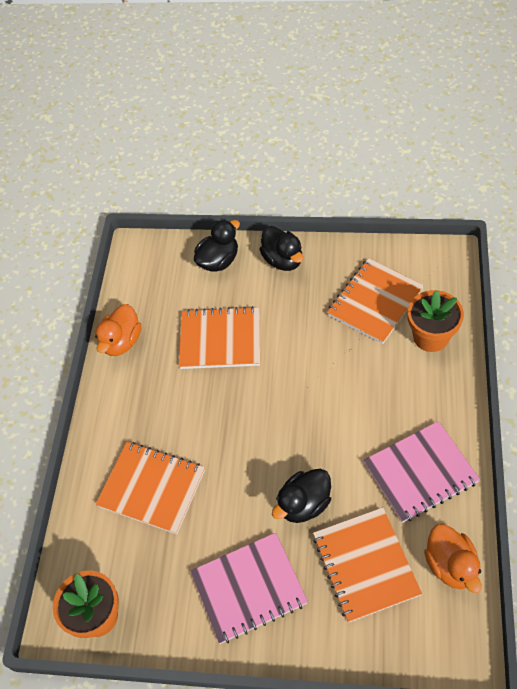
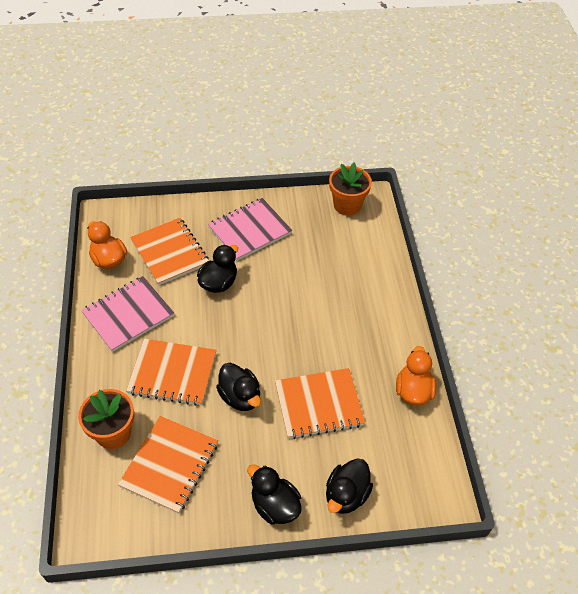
camera: 160 degrees right, 5 degrees down
(152, 488) = (338, 279): orange notebook -> orange notebook (172, 373)
(298, 357) = (240, 397): none -> black duck

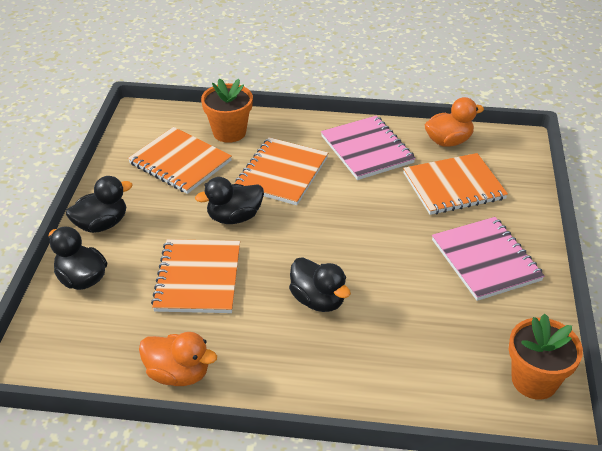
camera: 105 degrees right, 10 degrees down
(218, 283) = (398, 220): black duck -> black duck (318, 300)

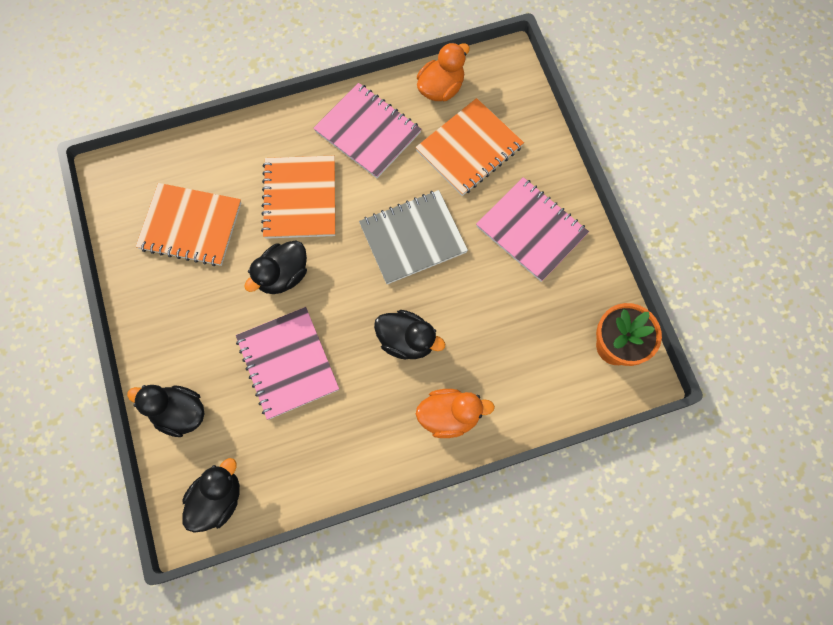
camera: 25 degrees left, 30 degrees up
(102, 224) = (159, 339): black duck -> black duck (218, 498)
(178, 374) = (326, 473): orange duck -> orange duck (449, 416)
(198, 278) = (288, 363): orange notebook -> pink notebook
(229, 132) = (218, 163): orange flower pot -> none
(366, 229) = (413, 238): none -> grey notebook

